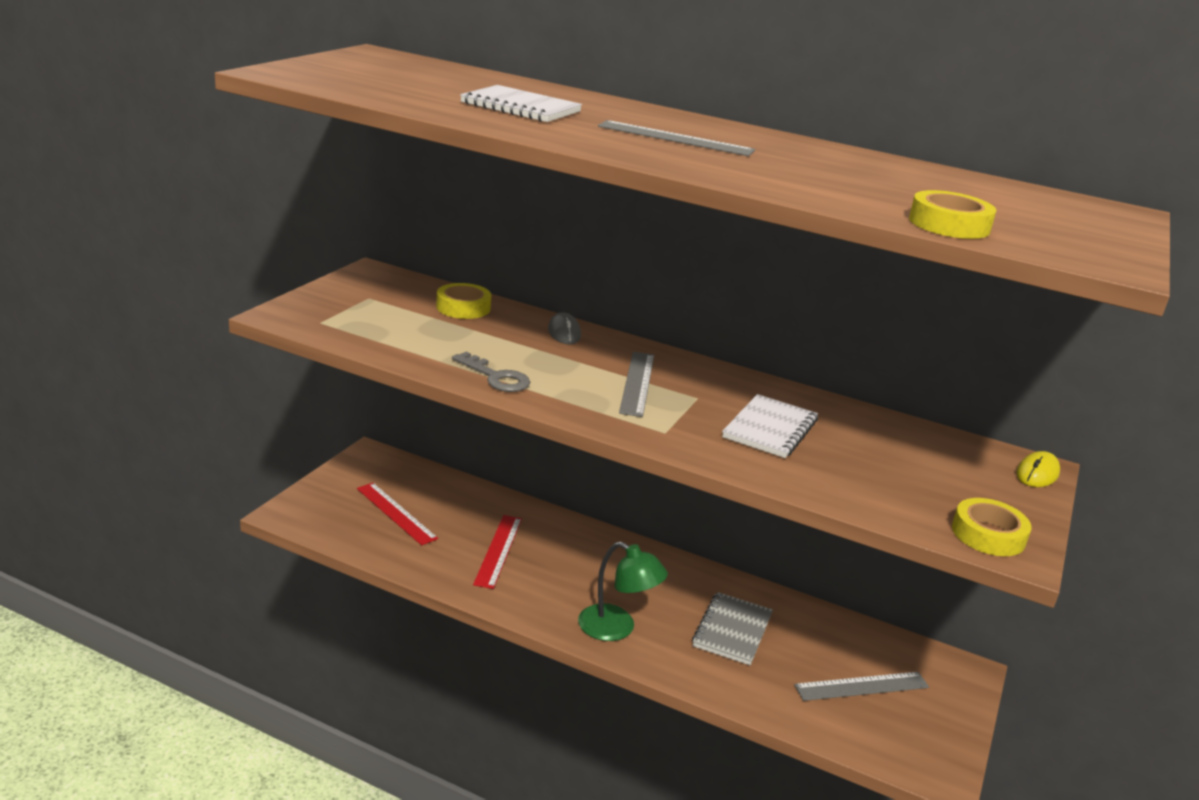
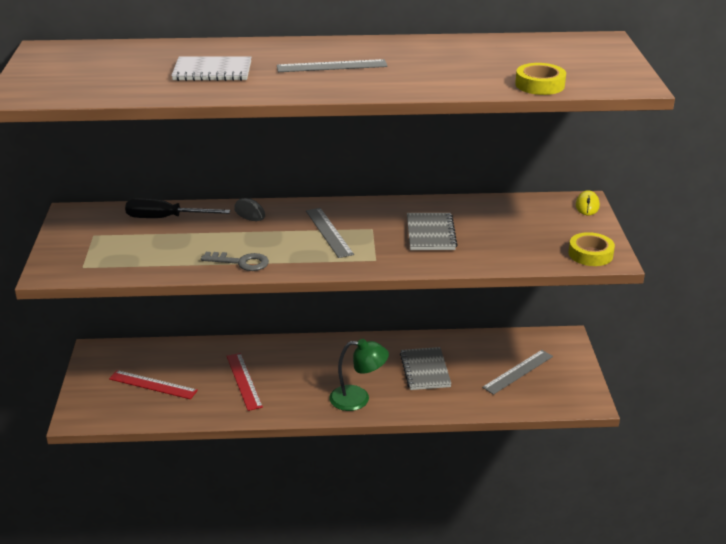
camera: 25 degrees left, 5 degrees up
(463, 307) = (165, 218): yellow tape -> black screwdriver
(770, 429) = (430, 233): white notebook -> grey notebook

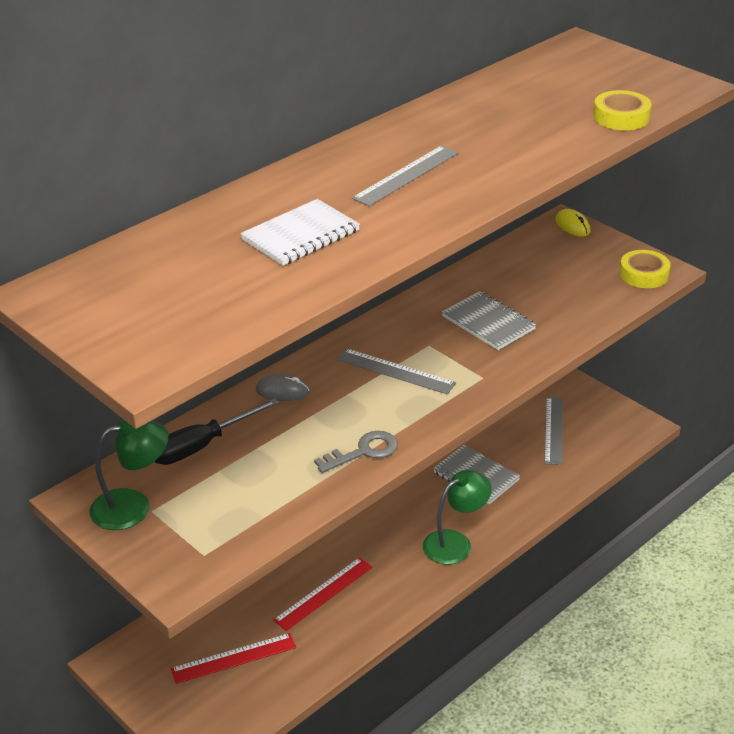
camera: 40 degrees left, 5 degrees up
(88, 229) = (133, 506): none -> green lamp
(244, 381) = (323, 593): red ruler -> red ruler turned 75 degrees counterclockwise

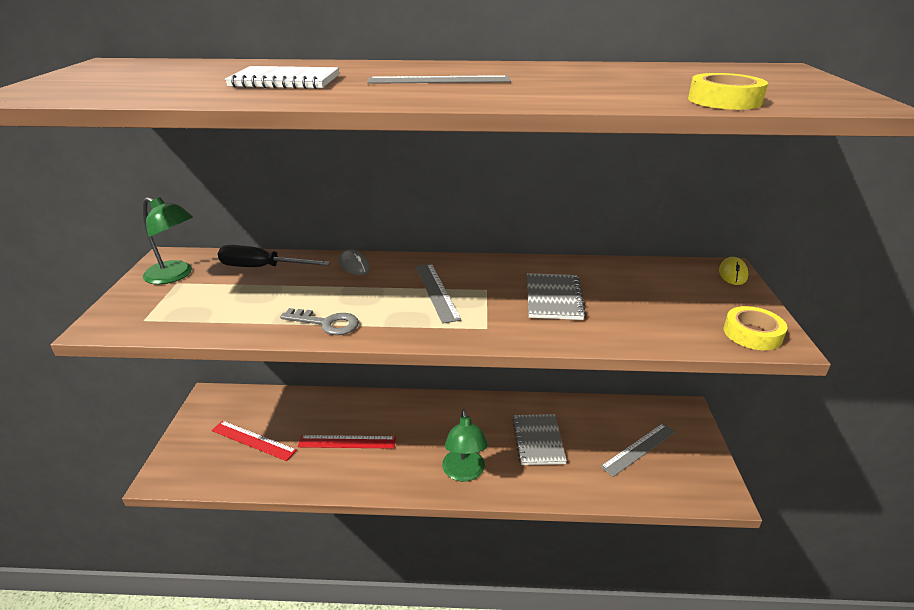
camera: 45 degrees right, 5 degrees down
(455, 542) = (464, 473): green lamp -> green lamp turned 75 degrees clockwise

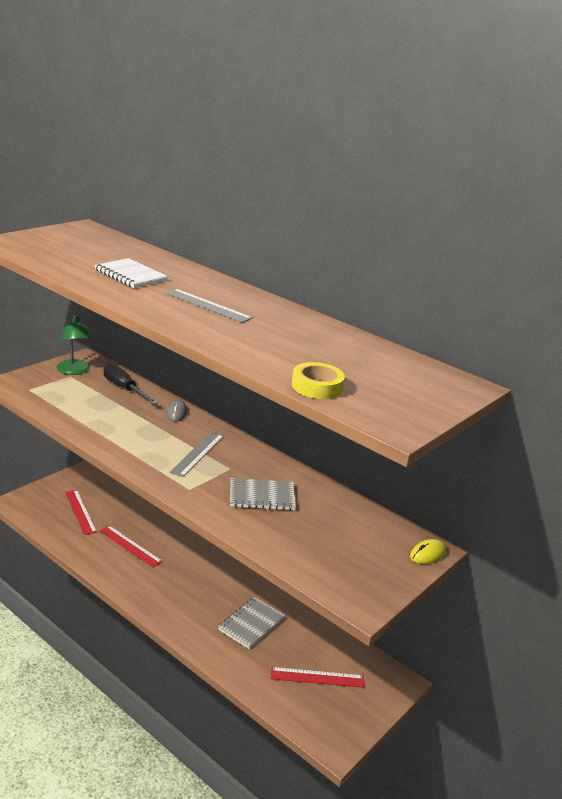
camera: 35 degrees right, 5 degrees down
(326, 323) = (109, 438): grey key -> none
(464, 473) = (176, 609): green lamp -> none
(553, 298) = (262, 496): grey notebook -> grey notebook turned 45 degrees clockwise
(638, 449) = (317, 677): grey ruler -> red ruler
(752, 334) = (353, 590): yellow tape -> none

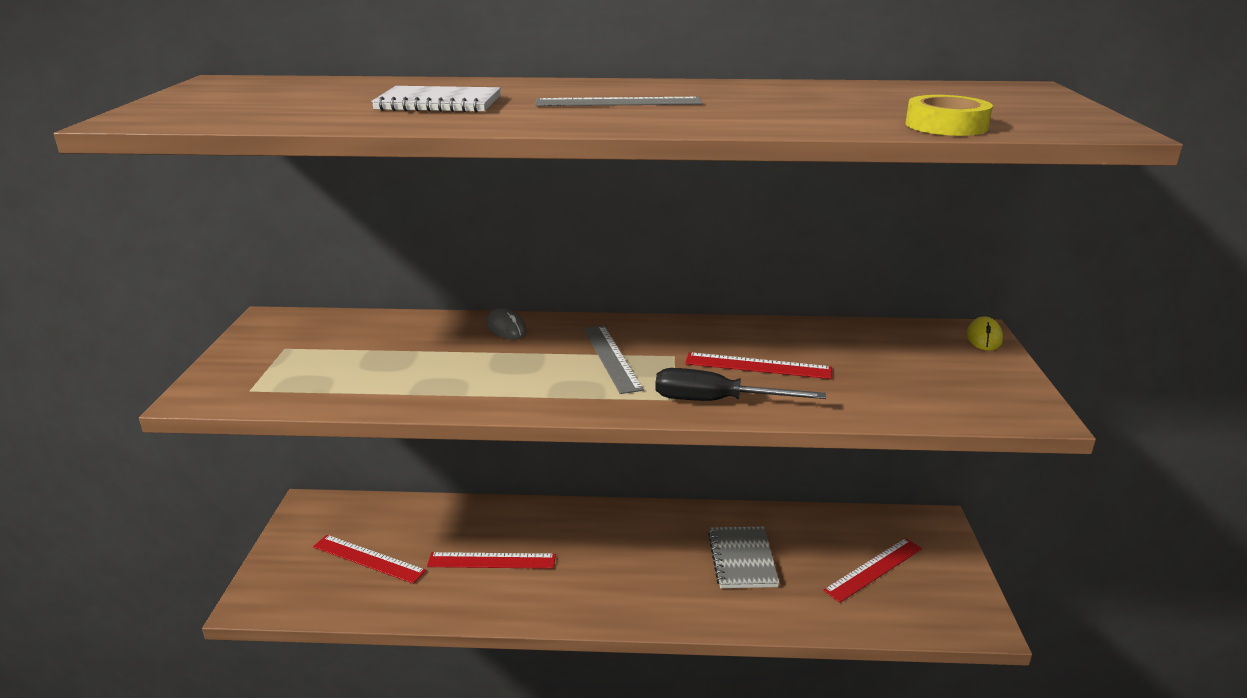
camera: 35 degrees left, 0 degrees up
(75, 371) = (282, 340): green lamp -> none
(124, 388) = (390, 331): black screwdriver -> black screwdriver (716, 401)
(262, 496) = (758, 366): grey notebook -> red ruler

